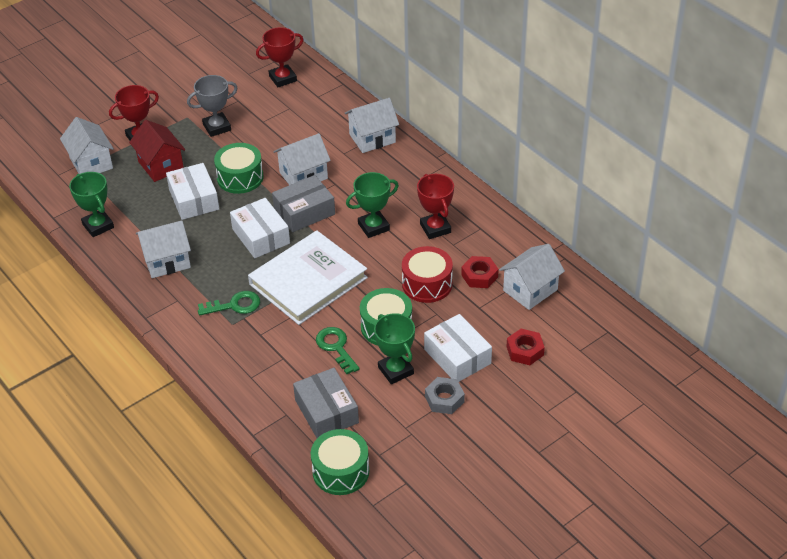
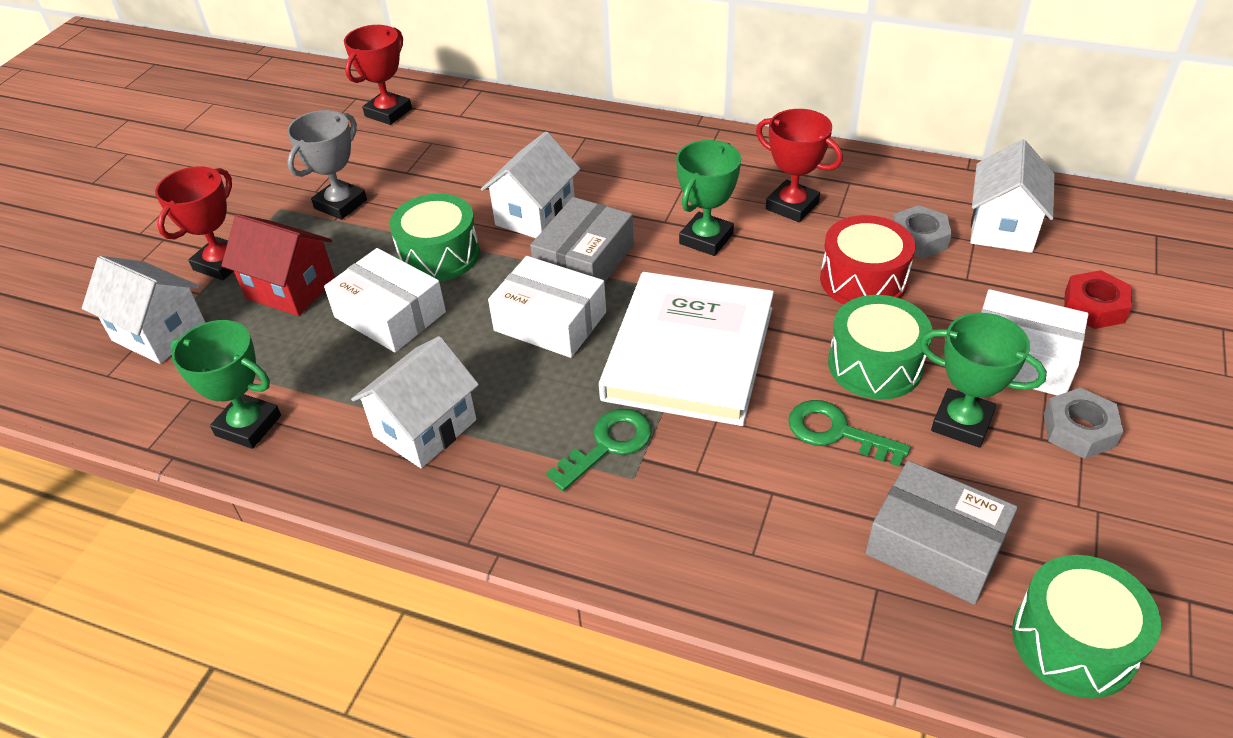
camera: 30 degrees left, 0 degrees up
(372, 138) = (588, 135): white house -> none
(479, 276) = (919, 239): red nut -> grey nut

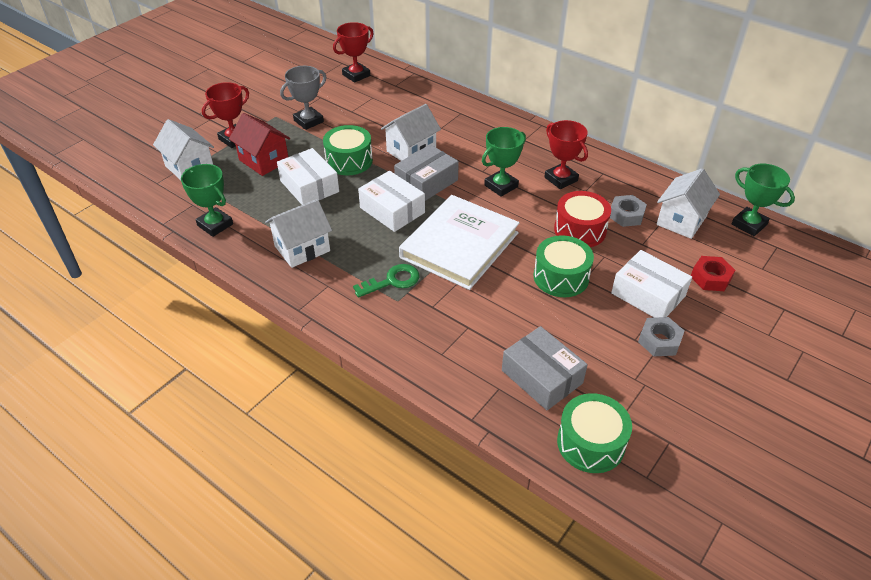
camera: 15 degrees right, 0 degrees up
(836, 432) = (519, 306): green key -> none
(961, 423) = (593, 320): green trophy -> green trophy (749, 224)

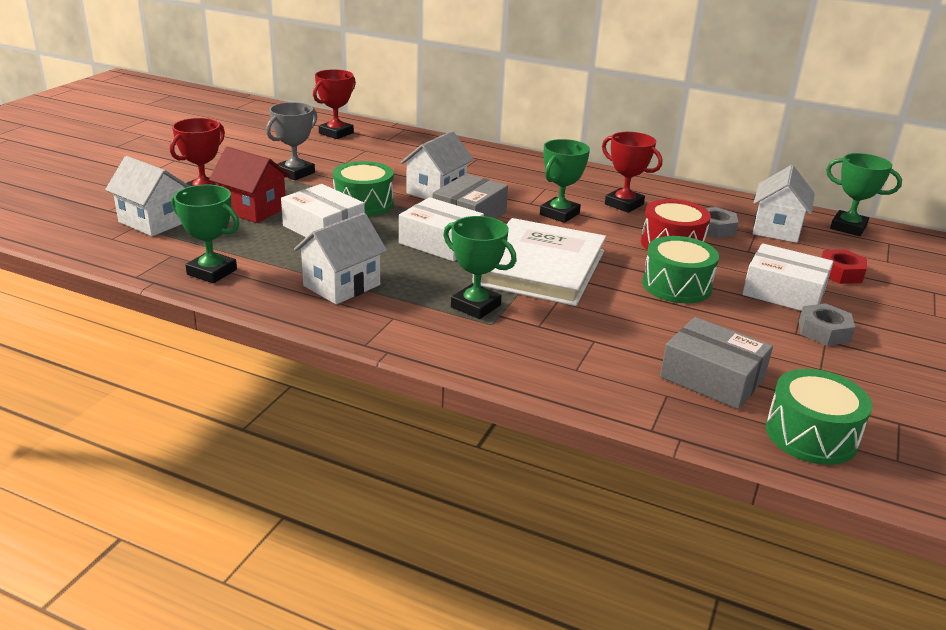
camera: 15 degrees left, 15 degrees down
(392, 281) = (475, 306): green key -> green trophy

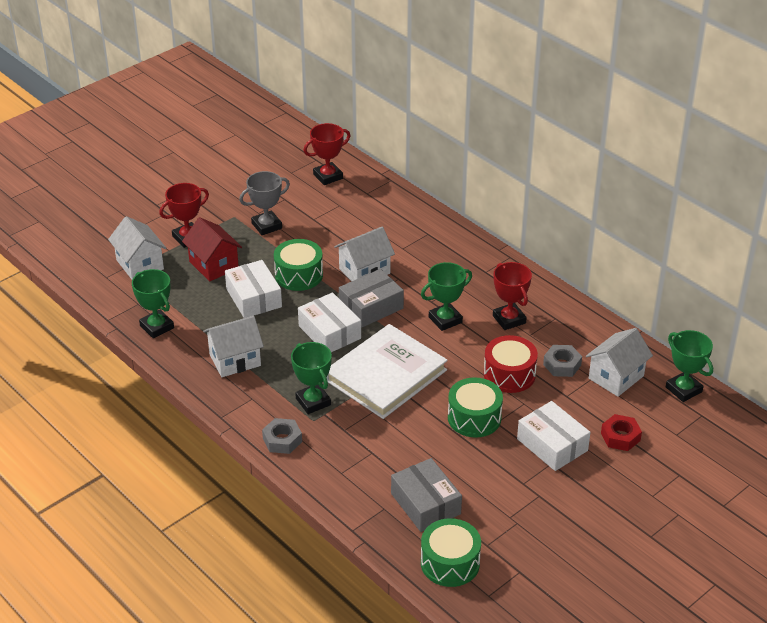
camera: 25 degrees right, 10 degrees up
(824, 331) = (546, 487): grey nut -> grey nut (282, 440)

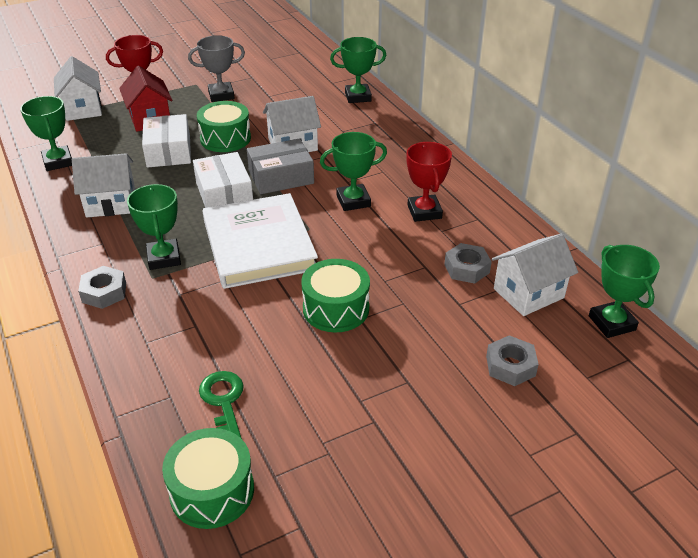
camera: 15 degrees right, 0 degrees up
(328, 176) = (302, 65): red trophy -> none
(386, 375) = (259, 245): white book -> white book turned 75 degrees counterclockwise
(399, 206) = (358, 97): none -> green trophy
(425, 504) = (224, 401): grey box -> green key
(509, 374) = (399, 268): red drum -> none
(552, 445) = (418, 359): white box -> none
(620, 437) = (510, 366): red nut -> grey nut

